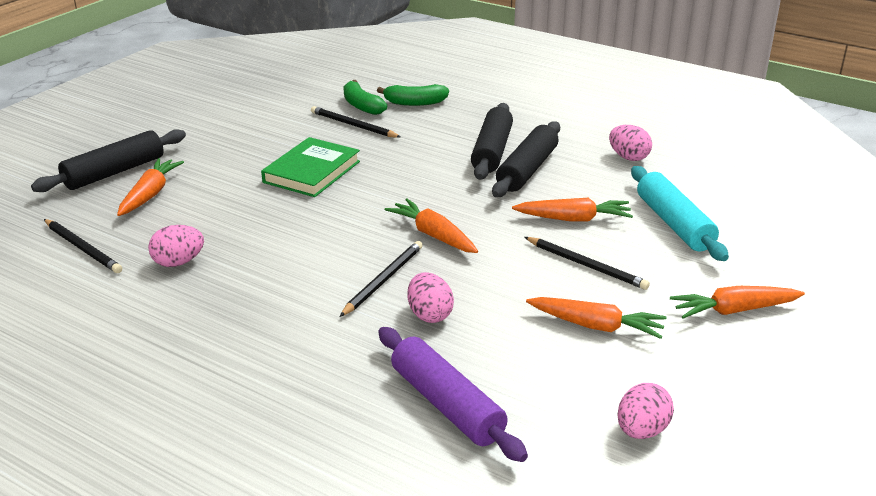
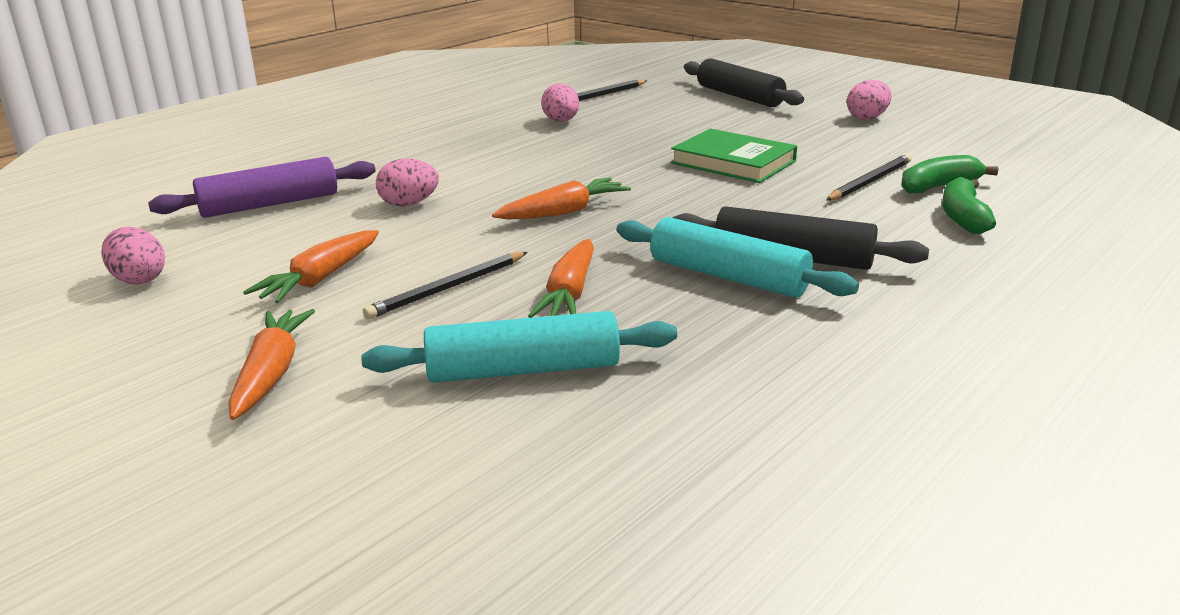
camera: 100 degrees right, 5 degrees down
(150, 194) = (691, 108): orange carrot -> none
(383, 280) = (484, 188): black pencil -> none
(527, 170) = (728, 277): black rolling pin -> turquoise rolling pin
(628, 157) = (771, 366): pink egg -> pink egg (867, 118)

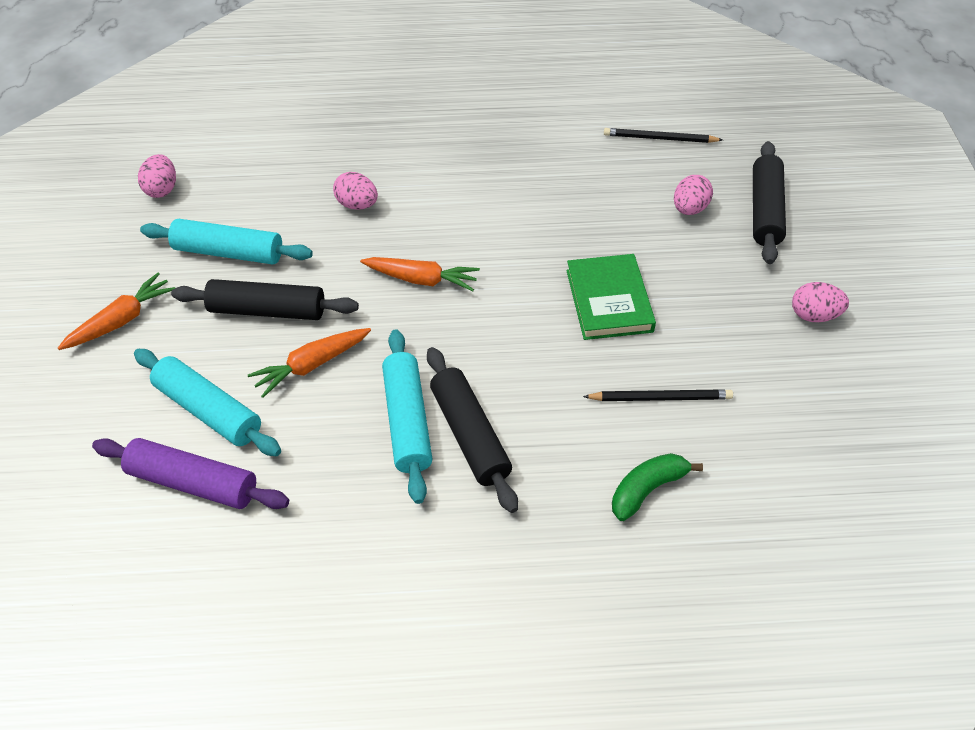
camera: 45 degrees right, 25 degrees up
(270, 204) = (294, 152): purple rolling pin -> purple rolling pin (194, 482)
(321, 278) = (229, 252): orange carrot -> turquoise rolling pin
(447, 288) = (267, 310): black pencil -> black rolling pin
(561, 121) = (579, 160): pink egg -> pink egg (689, 209)
(939, 187) = (697, 444): green banana -> none

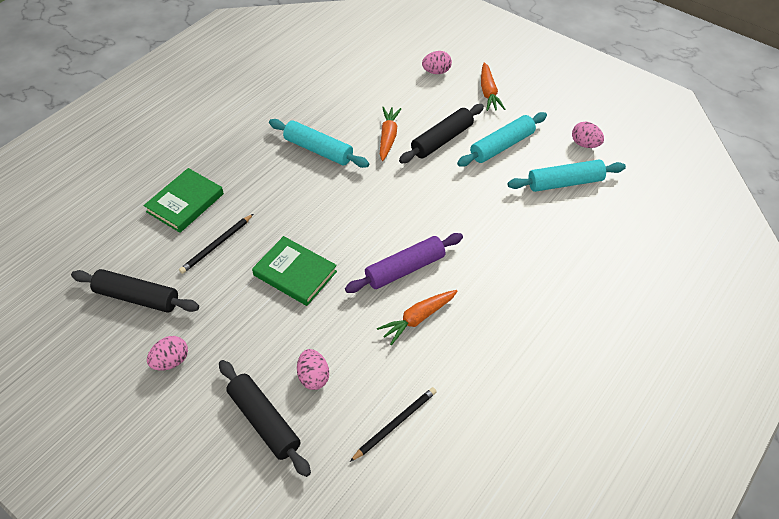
camera: 130 degrees right, 0 degrees up
(194, 482) = (366, 77): purple rolling pin -> purple rolling pin (405, 269)
(209, 410) = (399, 96): turquoise rolling pin -> turquoise rolling pin (565, 182)
(357, 205) = (490, 215): pink egg -> pink egg (436, 72)
(421, 279) = (400, 206): orange carrot -> orange carrot (418, 318)
(470, 435) = (285, 165): black rolling pin -> black rolling pin (137, 297)
(647, 489) = (185, 203): green banana -> green book

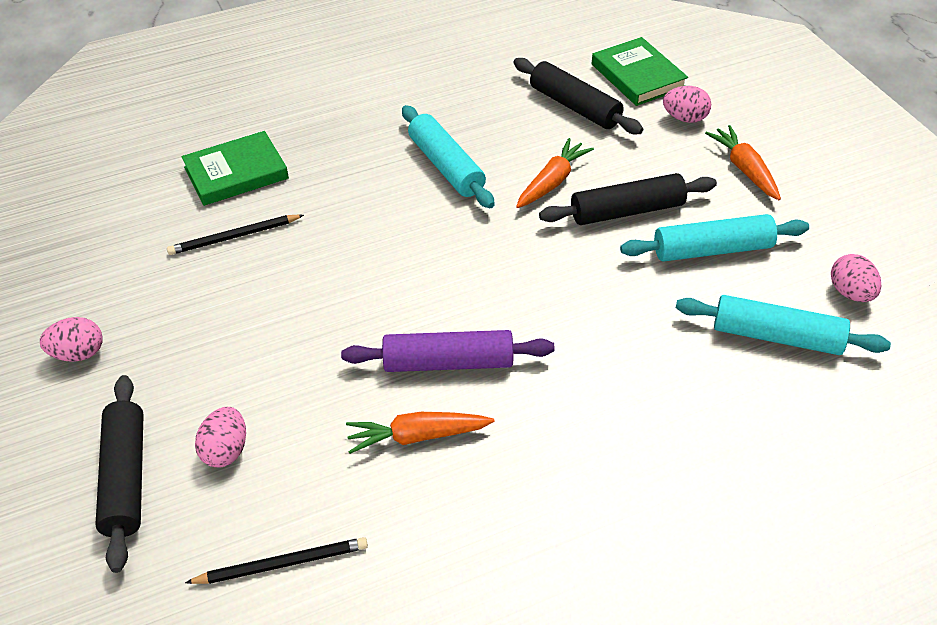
camera: 30 degrees right, 5 degrees down
(137, 297) = (100, 262): black rolling pin -> black rolling pin (574, 106)
(295, 273) = (301, 309): green book -> green book (638, 76)
(488, 92) = (745, 170): orange carrot -> orange carrot turned 135 degrees clockwise

